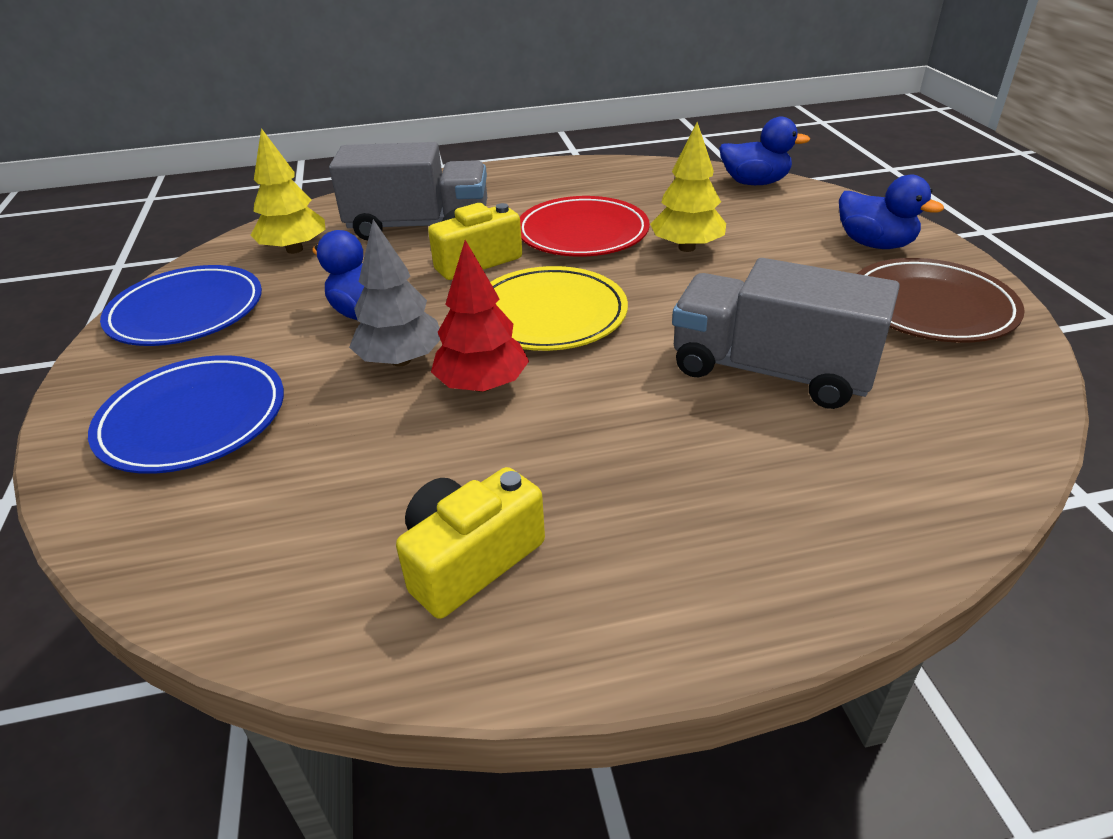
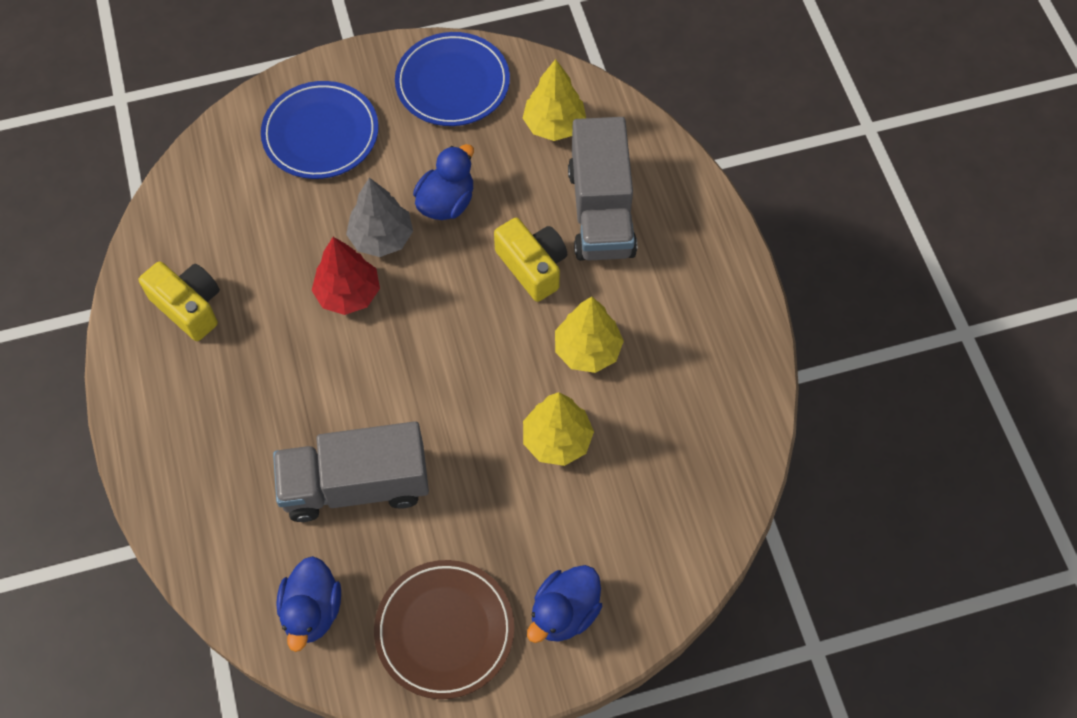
camera: 85 degrees right, 25 degrees up
(549, 315) = (440, 330): yellow plate -> none
(582, 233) = (587, 350): red plate -> yellow tree
(754, 183) = (714, 521): blue duck -> blue duck (312, 611)
(770, 371) = (356, 485): grey truck -> grey truck turned 120 degrees counterclockwise

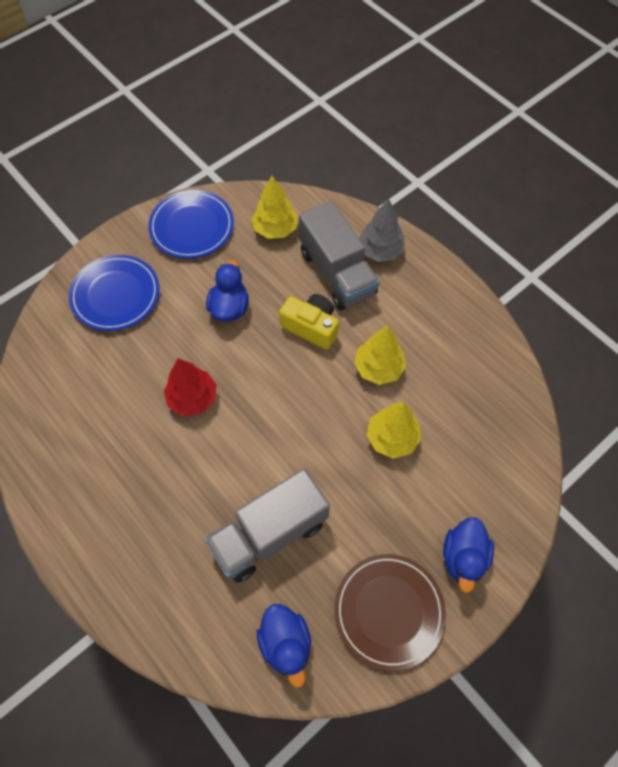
camera: 25 degrees left, 0 degrees up
(189, 306) = (78, 456): yellow camera -> none
(381, 238) = (196, 349): grey tree -> grey tree (380, 251)

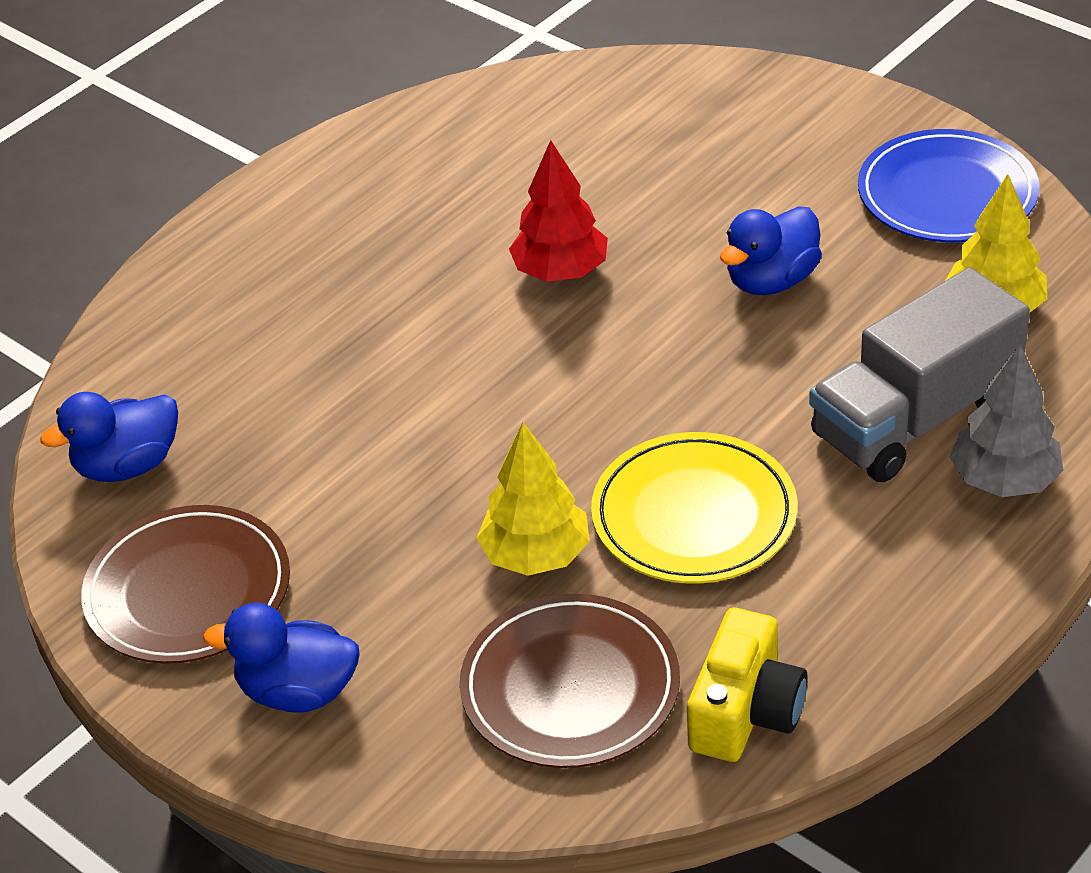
camera: 85 degrees right, 20 degrees down
(116, 295) = (750, 136): blue plate -> none
(229, 307) = (771, 280): blue duck -> blue duck turned 135 degrees clockwise
(269, 533) = (316, 414): grey truck -> none
(311, 327) = (763, 401): yellow camera -> yellow camera (745, 711)
(378, 368) = (694, 515): yellow tree -> yellow plate
(474, 435) = (570, 688): none -> brown plate

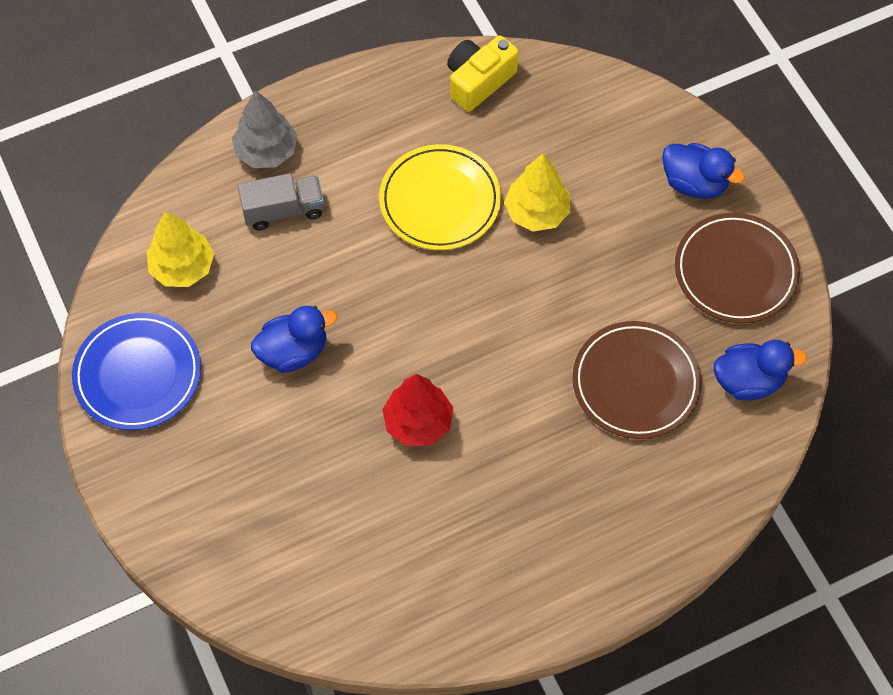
camera: 160 degrees left, 20 degrees up
(570, 688) = (556, 128): brown plate -> brown plate (635, 382)
(915, 419) = (283, 210): grey truck -> grey truck, size x0.60

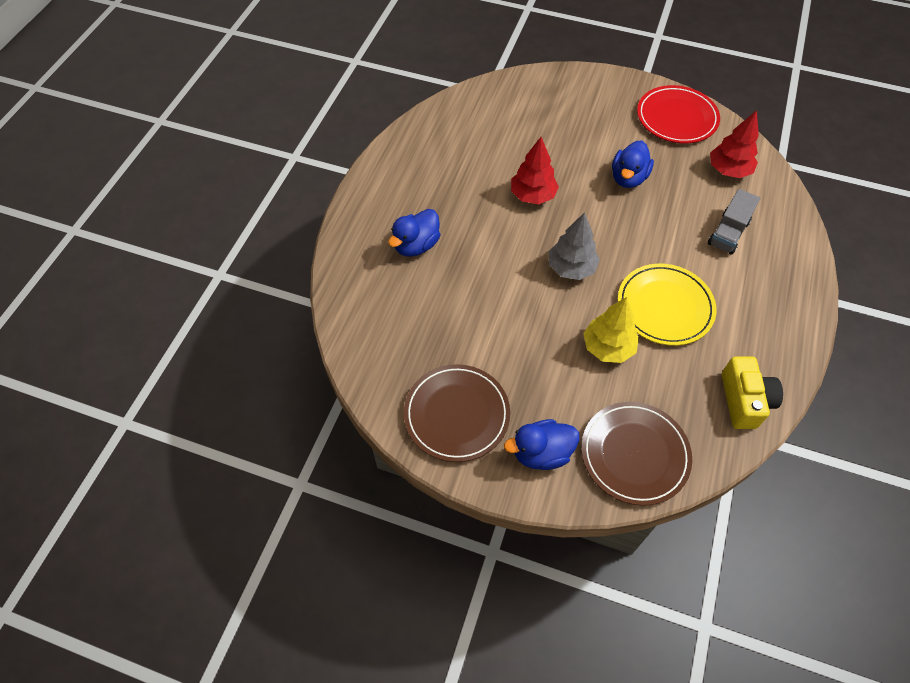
camera: 135 degrees right, 5 degrees down
(138, 374) = (676, 118): blue plate -> red plate
(182, 267) = (728, 170): yellow tree -> red tree
(266, 151) = (781, 254): grey tree -> grey tree (571, 268)
(635, 382) = (447, 300): brown plate -> brown plate (634, 454)
(748, 381) = (386, 353): blue duck -> blue duck (416, 245)

